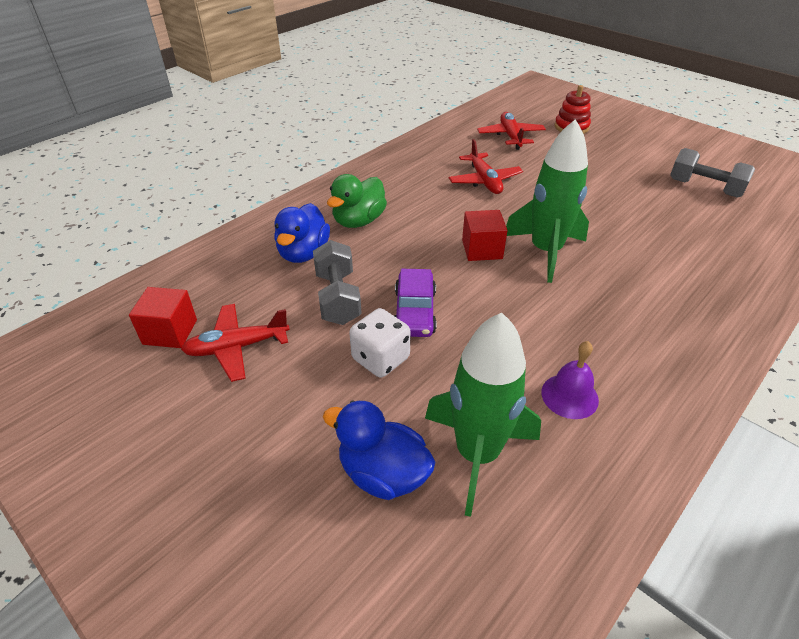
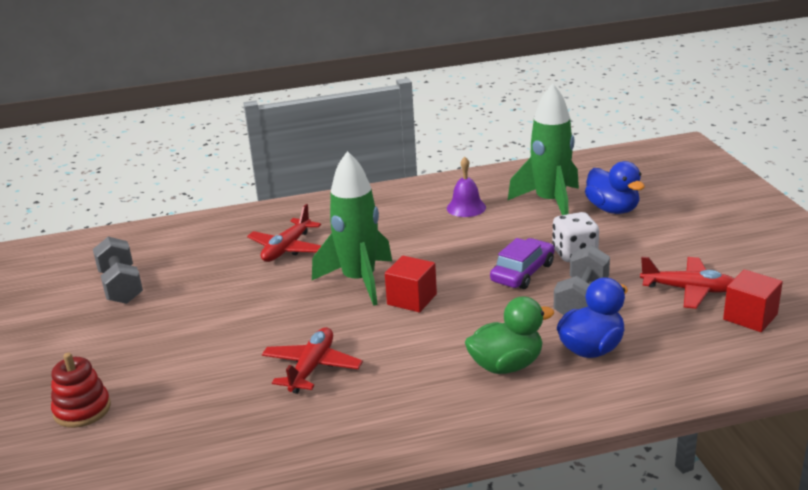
camera: 145 degrees left, 15 degrees down
(510, 136) = (180, 424): red plane -> red plane (287, 248)

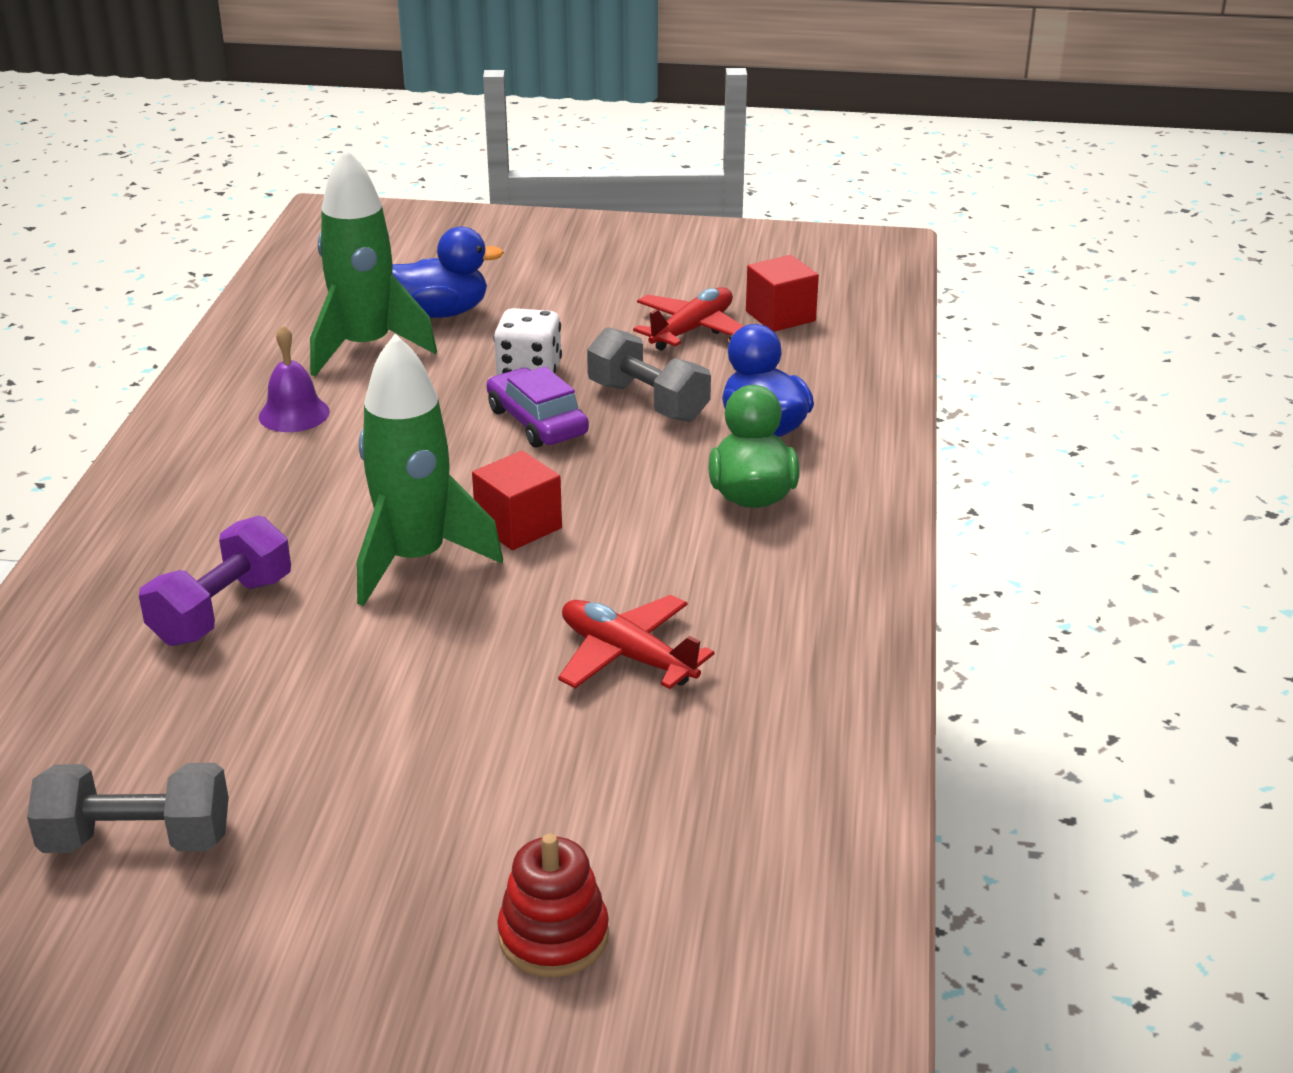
camera: 70 degrees left, 5 degrees up
(287, 248) = (222, 610): red plane -> purple dumbbell

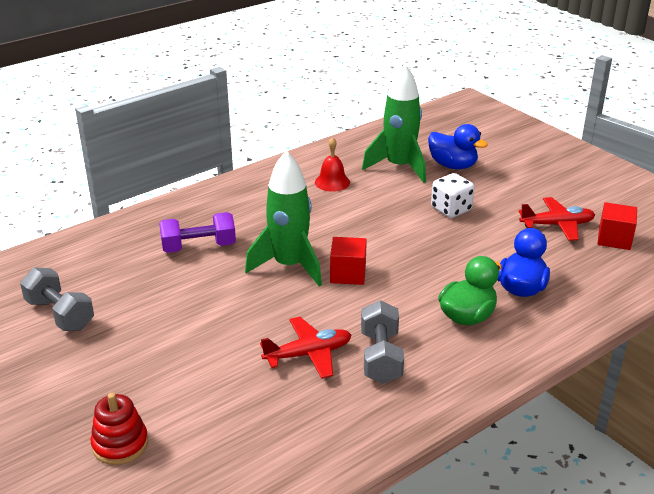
camera: 45 degrees right, 0 degrees up
(294, 414) = (332, 182): purple bell -> red bell
(537, 422) = (422, 233): purple car -> none
(627, 656) = (308, 354): red plane -> red plane turned 75 degrees clockwise
(648, 402) = (484, 249): grey dumbbell -> grey dumbbell (381, 357)

